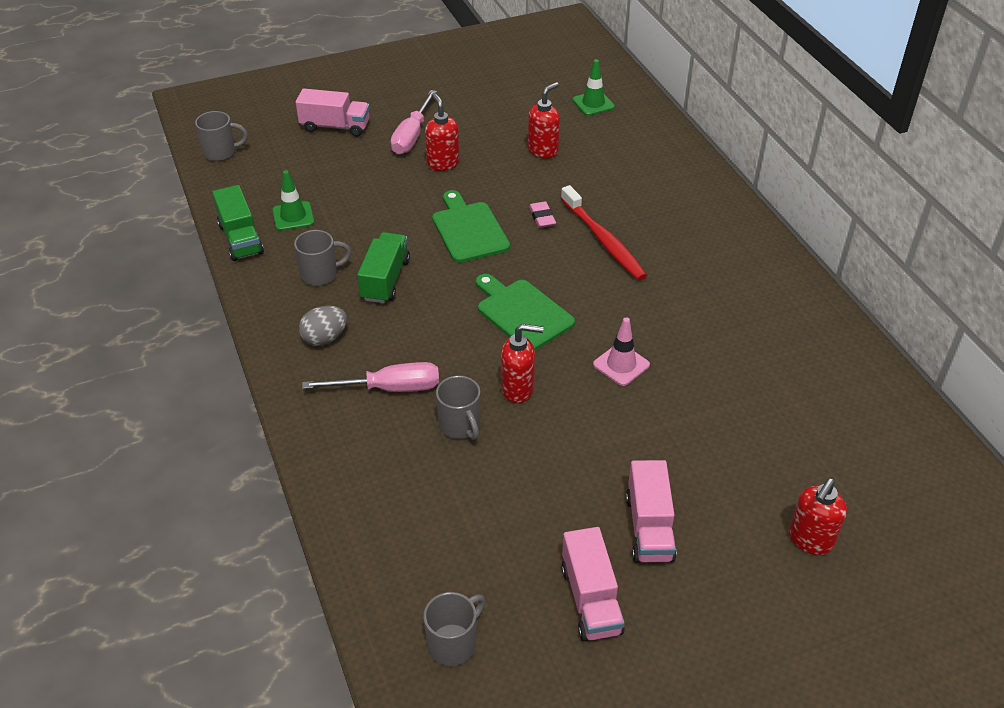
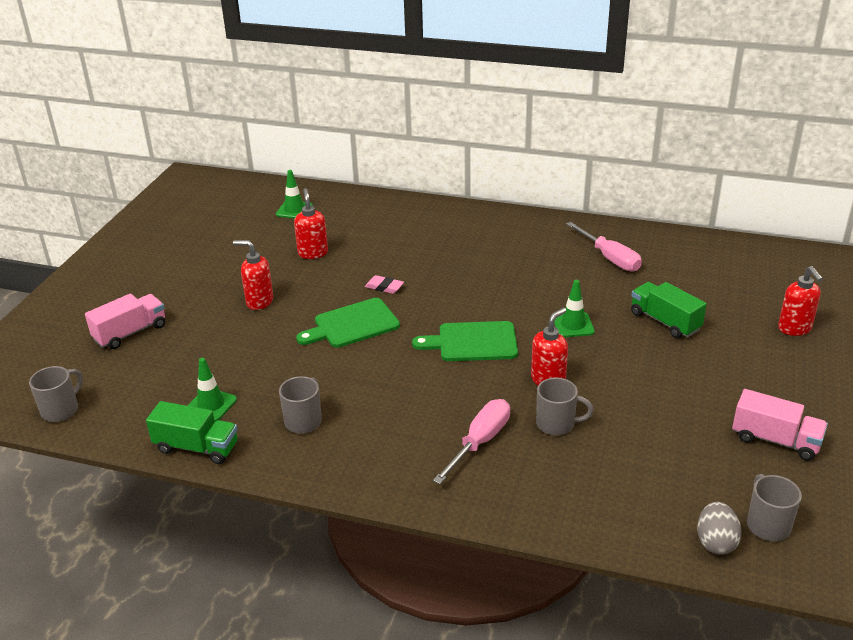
camera: 50 degrees left, 10 degrees down
(325, 338) = (383, 452): grey egg -> grey egg (715, 542)
(385, 280) = (355, 390): green truck -> green truck (665, 321)
(412, 136) = (204, 301): pink screwdriver -> pink screwdriver (610, 258)
(468, 230) = (352, 325): green cutting board -> green cutting board turned 45 degrees counterclockwise
(603, 240) = (442, 274): red toothbrush -> none
(621, 365) = (573, 325): pink traffic cone -> green traffic cone
(649, 528) = (732, 385): pink truck -> none

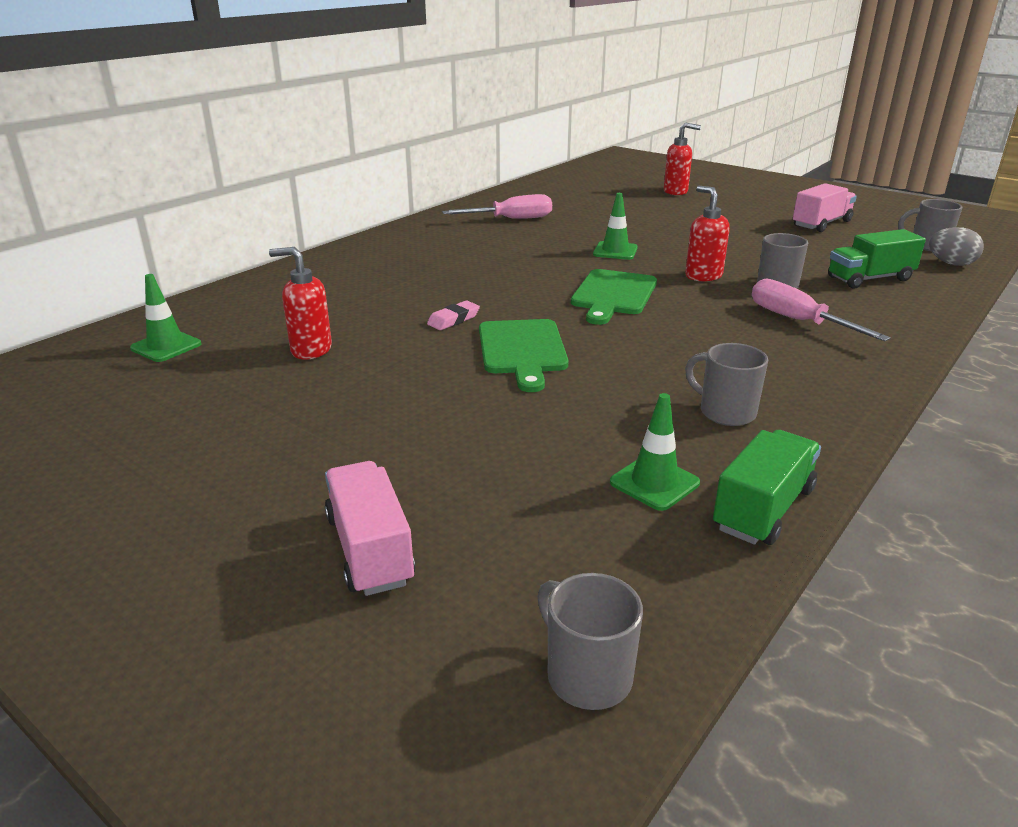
camera: 70 degrees left, 5 degrees down
(259, 302) = (398, 407): red soap dispenser -> none
(665, 321) = (636, 222): green truck -> green truck (870, 279)

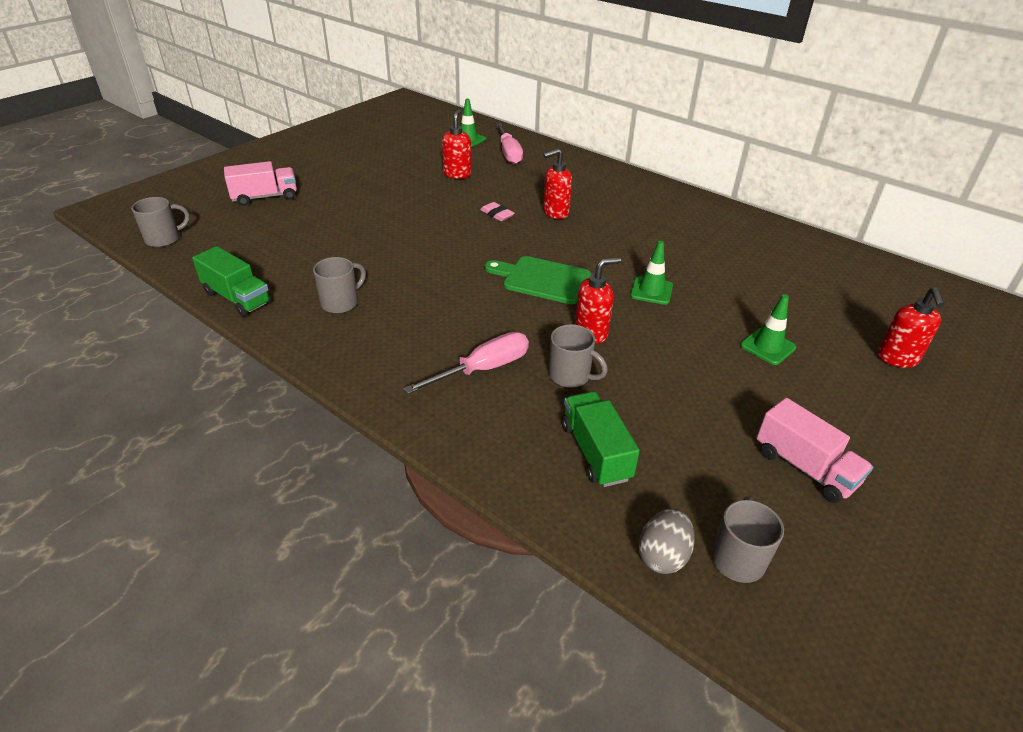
camera: 90 degrees right, 10 degrees up
(448, 287) = (555, 213): none -> red soap dispenser
(511, 219) = (730, 242): pink screwdriver -> pink screwdriver (509, 153)
(522, 350) = (446, 237): green cutting board -> none
(654, 483) = (277, 268): green traffic cone -> green traffic cone (767, 346)

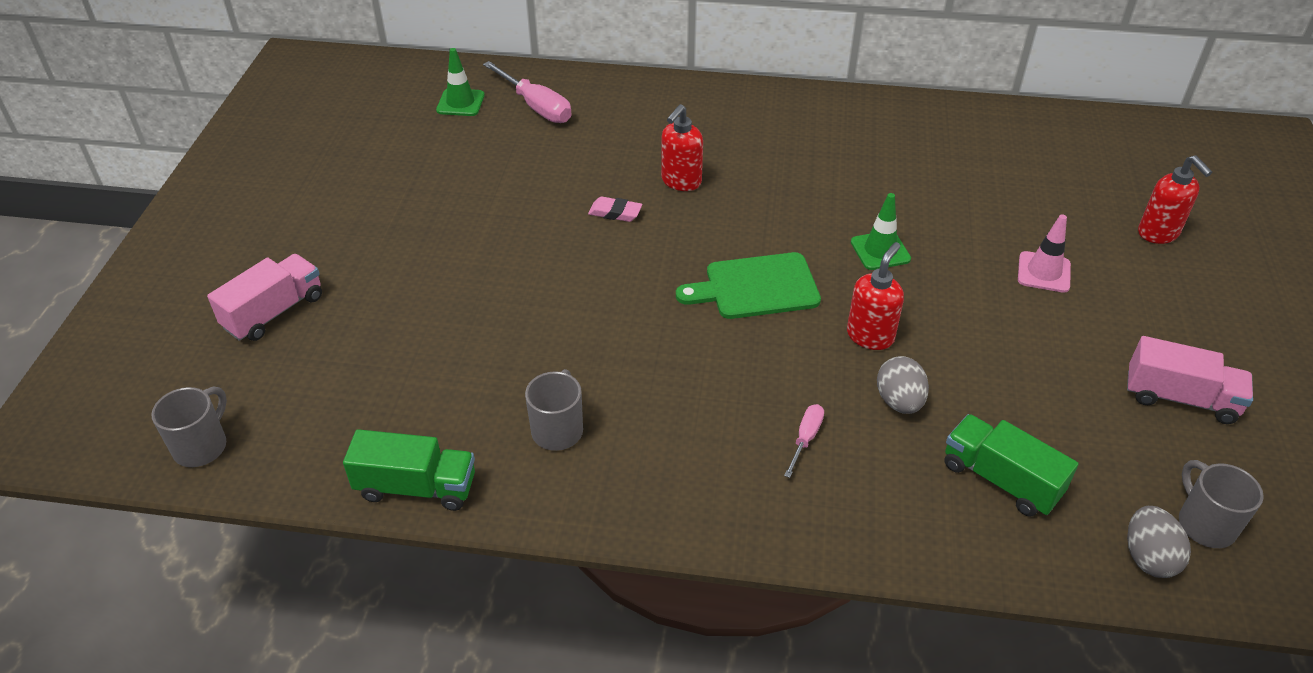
camera: 30 degrees left, 5 degrees up
(457, 174) = (503, 167): red soap dispenser -> none
(483, 369) = (805, 438): pink screwdriver -> pink screwdriver, size x0.54
(570, 376) = (899, 401): grey mug -> grey egg
(767, 346) = (1043, 272): green traffic cone -> pink traffic cone

